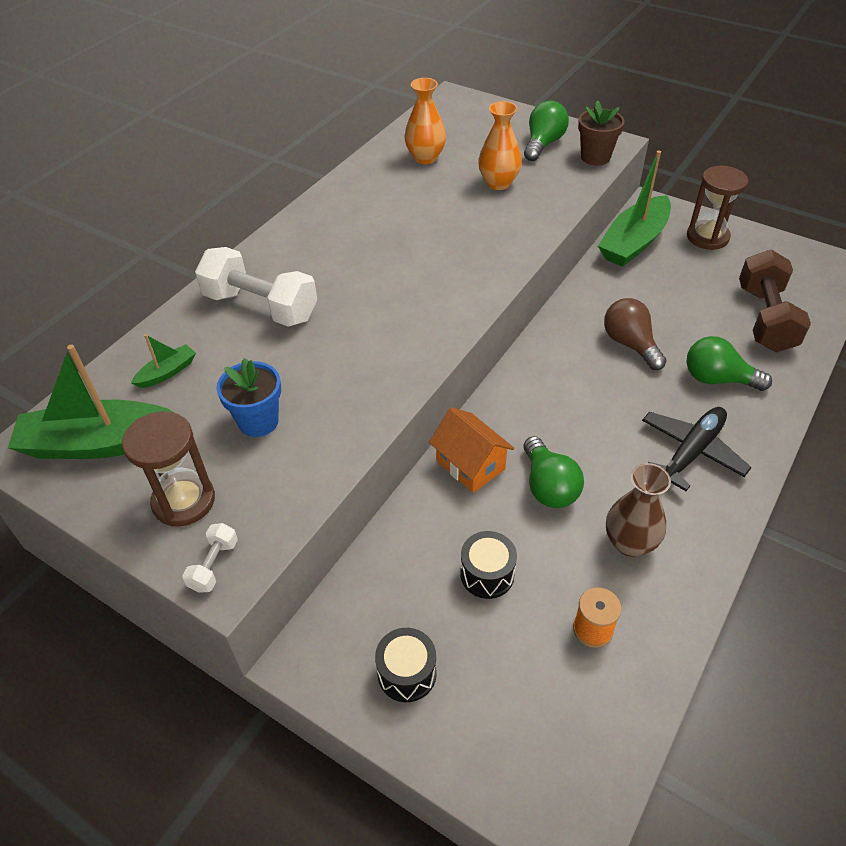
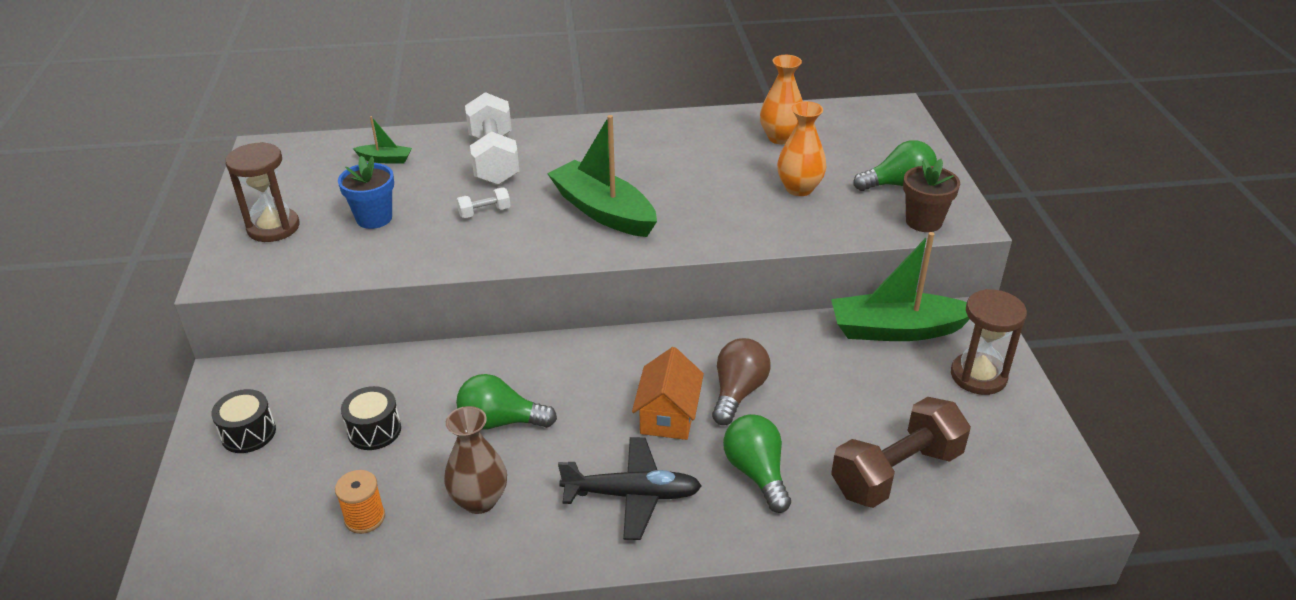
camera: 50 degrees right, 10 degrees down
(99, 443) = (295, 170): green boat -> green boat (603, 211)
(214, 565) = (228, 268): white dumbbell -> white dumbbell (484, 212)
(470, 465) = (483, 366): orange house -> orange house (668, 416)
(548, 486) = (500, 421): green light bulb -> green light bulb turned 60 degrees clockwise

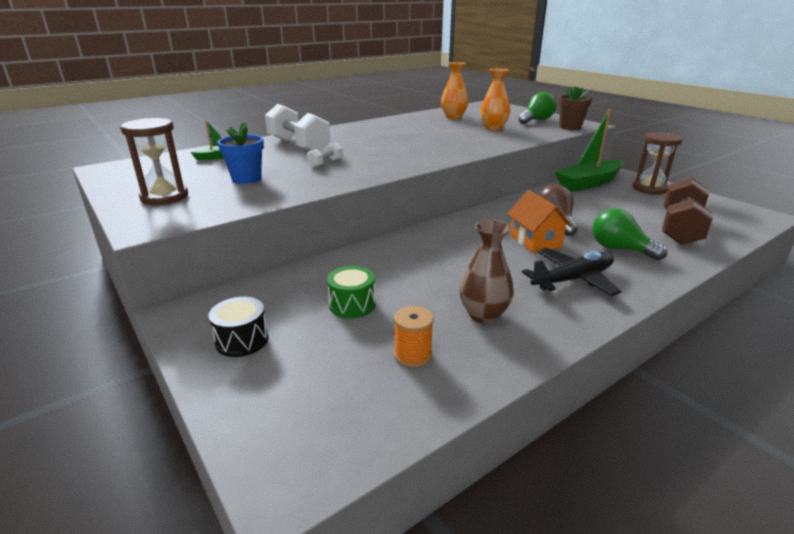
camera: 30 degrees left, 10 degrees down
(374, 430) = (352, 305): black drum -> green drum
(500, 421) = (438, 273): green light bulb -> none
(603, 211) = (402, 151): green boat -> none

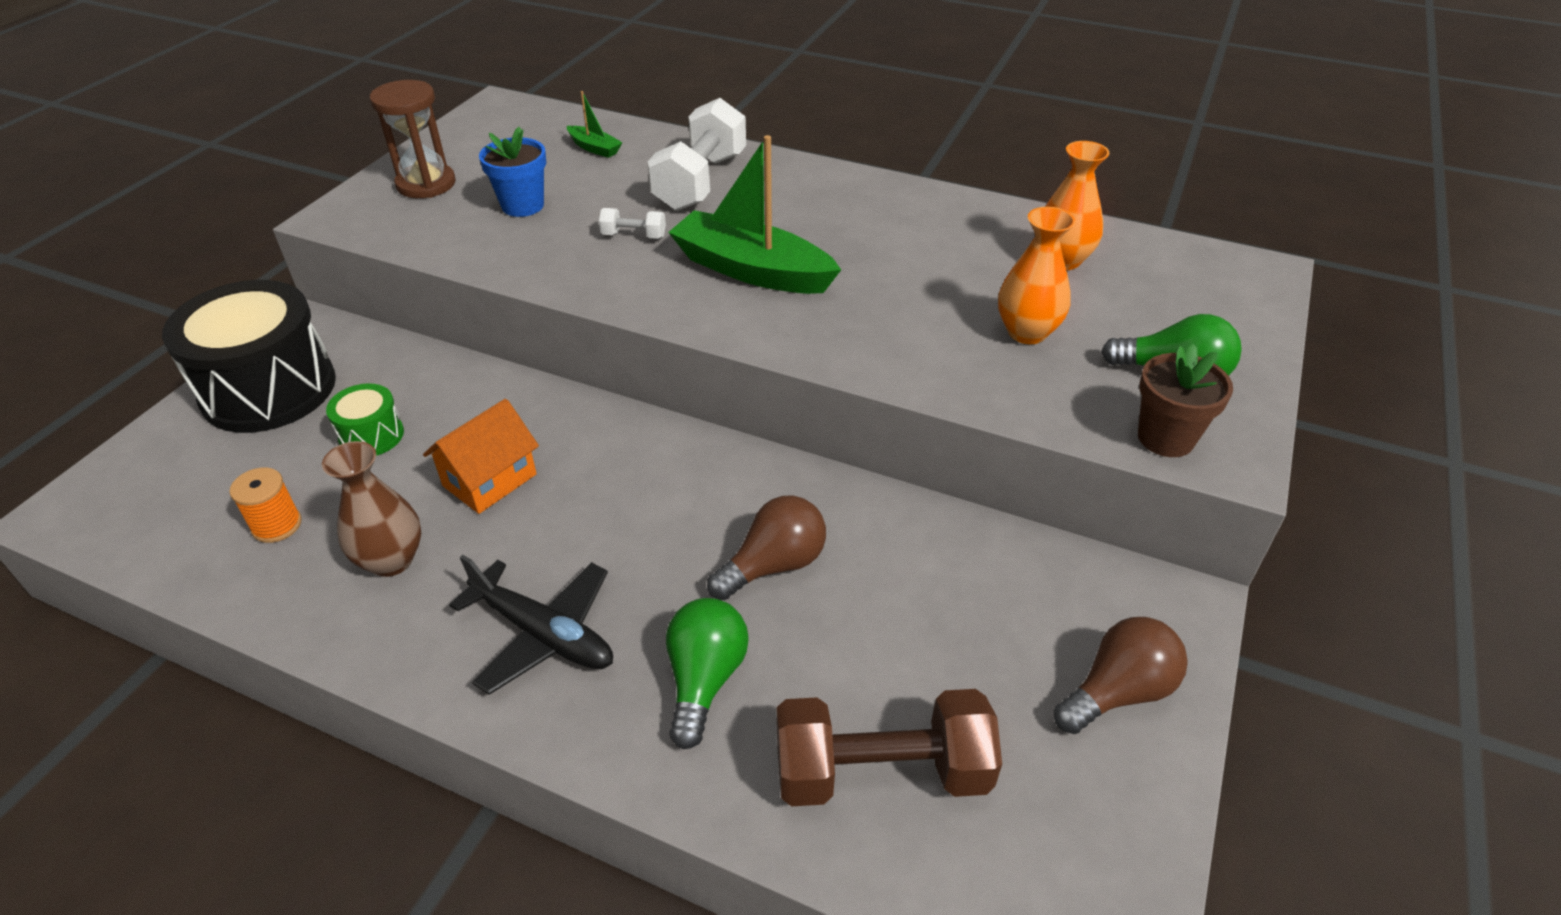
camera: 60 degrees right, 15 degrees up
(242, 340) = (269, 389): black drum -> black drum, size x2.16
(535, 241) = (668, 557): orange house -> orange house (490, 480)
(588, 183) = (1051, 573): green boat -> green boat (751, 270)
(649, 189) = (1117, 692): brown hourglass -> brown light bulb

